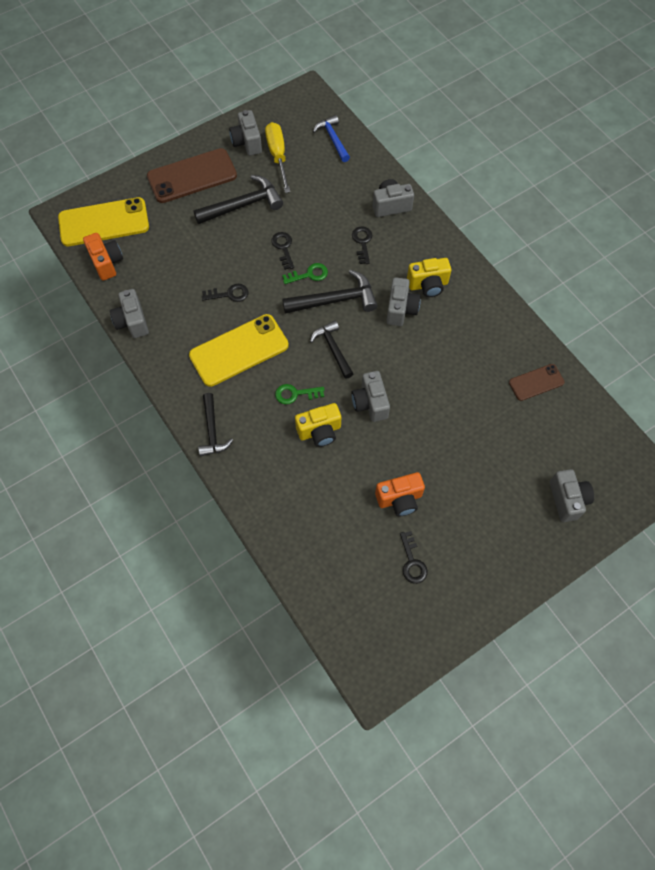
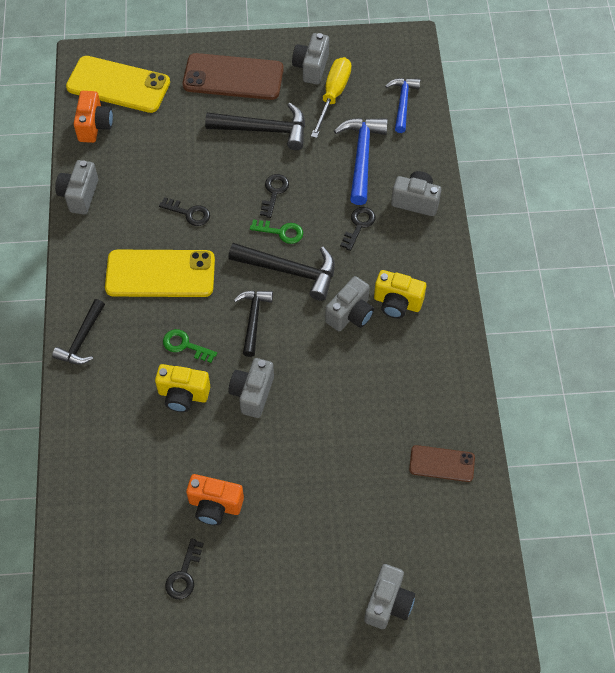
camera: 30 degrees right, 5 degrees down
(330, 192) = (362, 157): none -> blue hammer

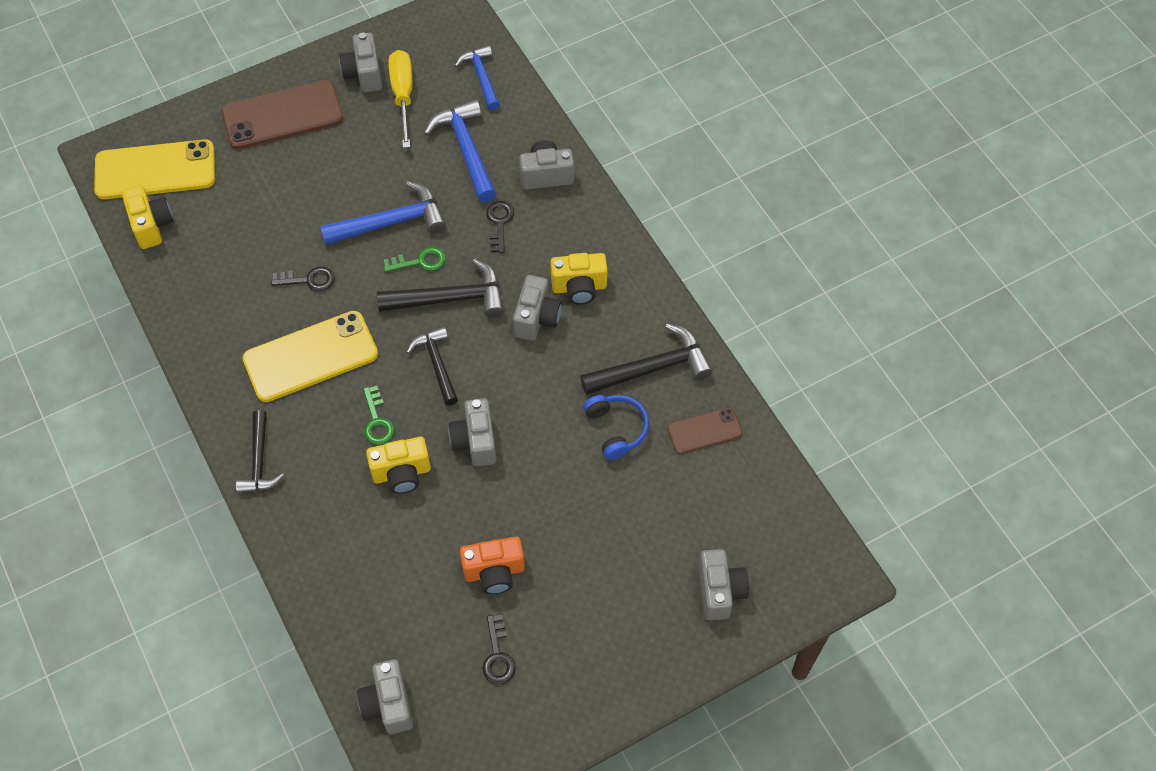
camera: 25 degrees left, 0 degrees up
(79, 195) = (174, 307): grey camera -> grey camera (388, 704)
(94, 126) = (151, 225): orange camera -> yellow camera
(185, 345) = (377, 421): green key -> green key turned 105 degrees counterclockwise
(263, 130) = (345, 160): black hammer -> black hammer (652, 368)
(274, 192) = (391, 222): black key -> blue hammer
(369, 431) = (616, 429): none -> blue headphones

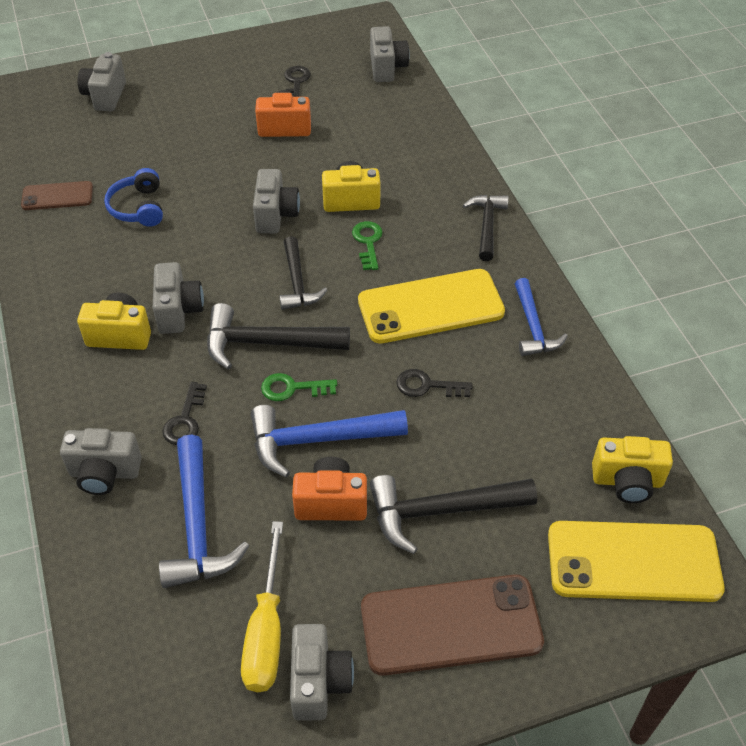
camera: 170 degrees left, 10 degrees down
(151, 225) = (627, 481): yellow camera -> yellow camera turned 75 degrees counterclockwise
(373, 179) = (331, 502): none -> orange camera
(482, 77) = (140, 645): blue hammer -> blue hammer (533, 327)
(537, 318) = (178, 311): grey camera -> grey camera turned 150 degrees clockwise
(652, 368) = (80, 250): black hammer -> black hammer (441, 511)

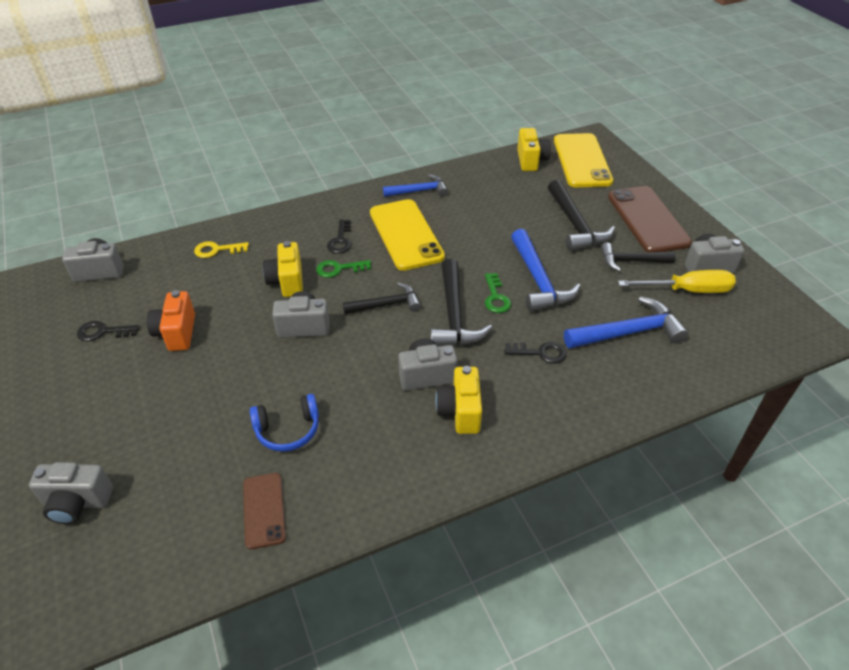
camera: 95 degrees left, 5 degrees down
(104, 473) = (604, 393): grey camera -> none
(331, 502) = (586, 270): orange camera -> none
(413, 143) = (217, 250): none -> yellow key
(427, 386) = (479, 234): black key -> black key (340, 240)
(487, 226) = (321, 211): black hammer -> black hammer (631, 261)

